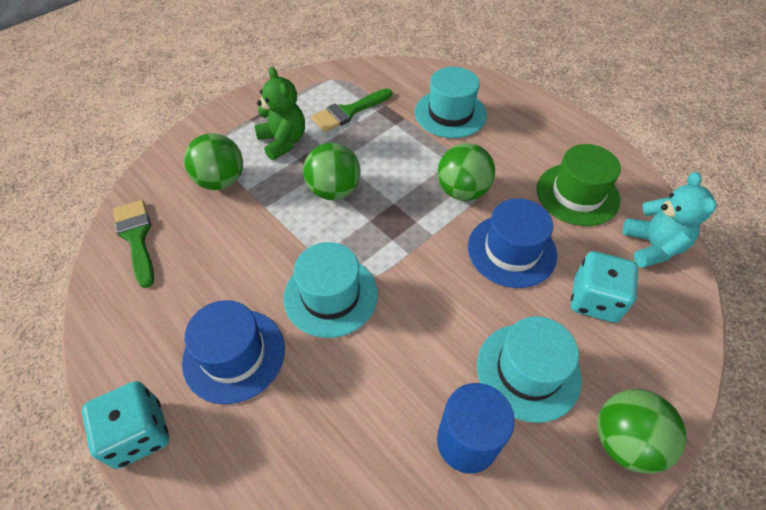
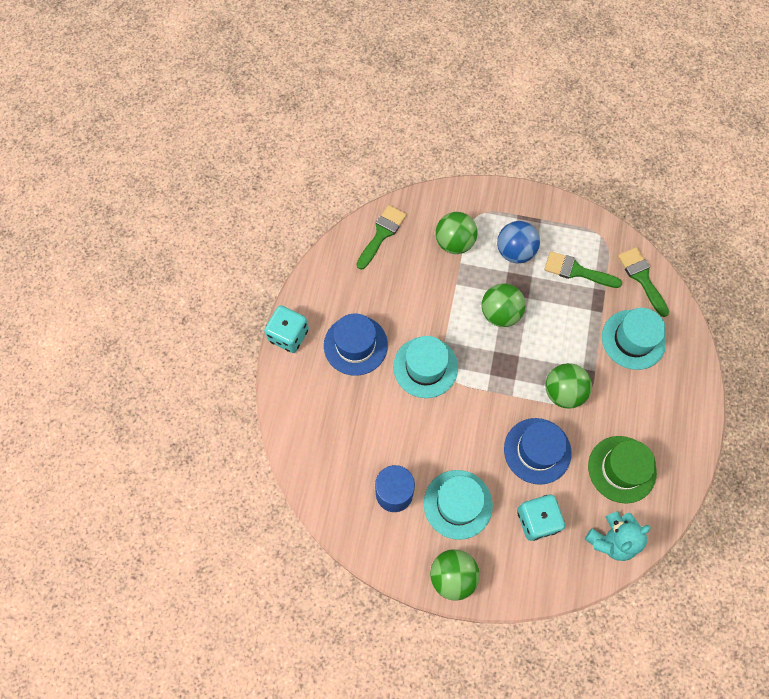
camera: 55 degrees right, 15 degrees up
(283, 142) = (515, 252): green teddy bear -> blue ball
(397, 77) = (641, 277): none -> green brush

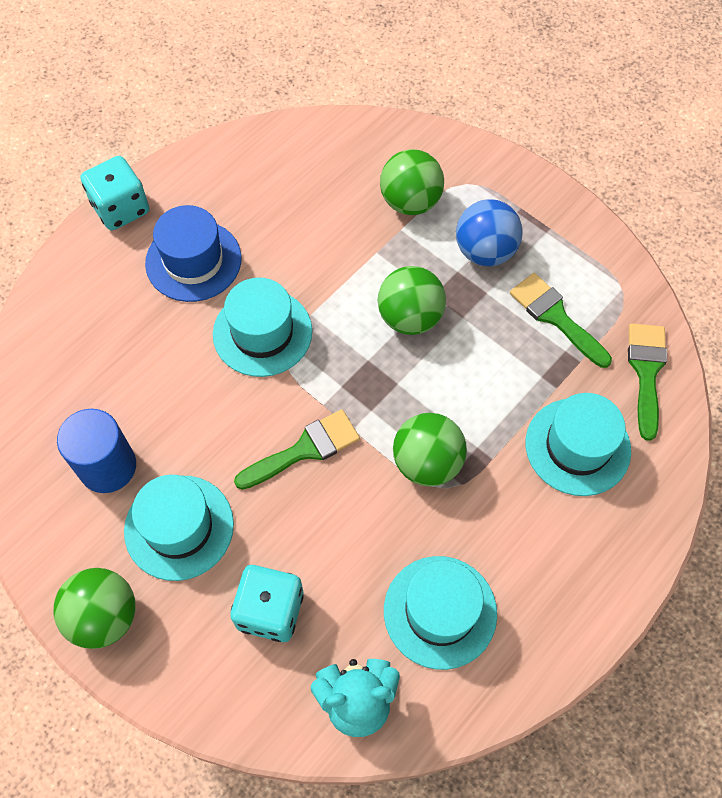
camera: 30 degrees right, 5 degrees down
(382, 234) = (323, 147): green brush -> green brush (305, 449)
(537, 451) = (336, 519): blue hat -> none
(622, 469) = (440, 611): green hat -> turquoise hat

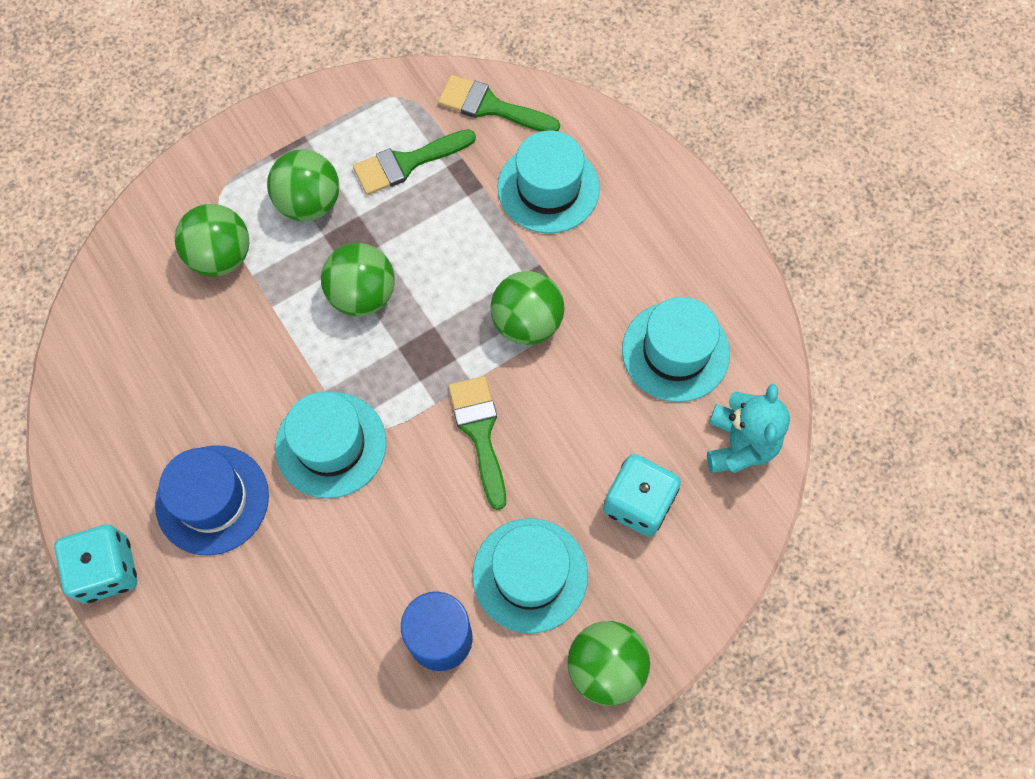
camera: 75 degrees left, 5 degrees up
(485, 251) = (309, 203): blue ball -> green ball

